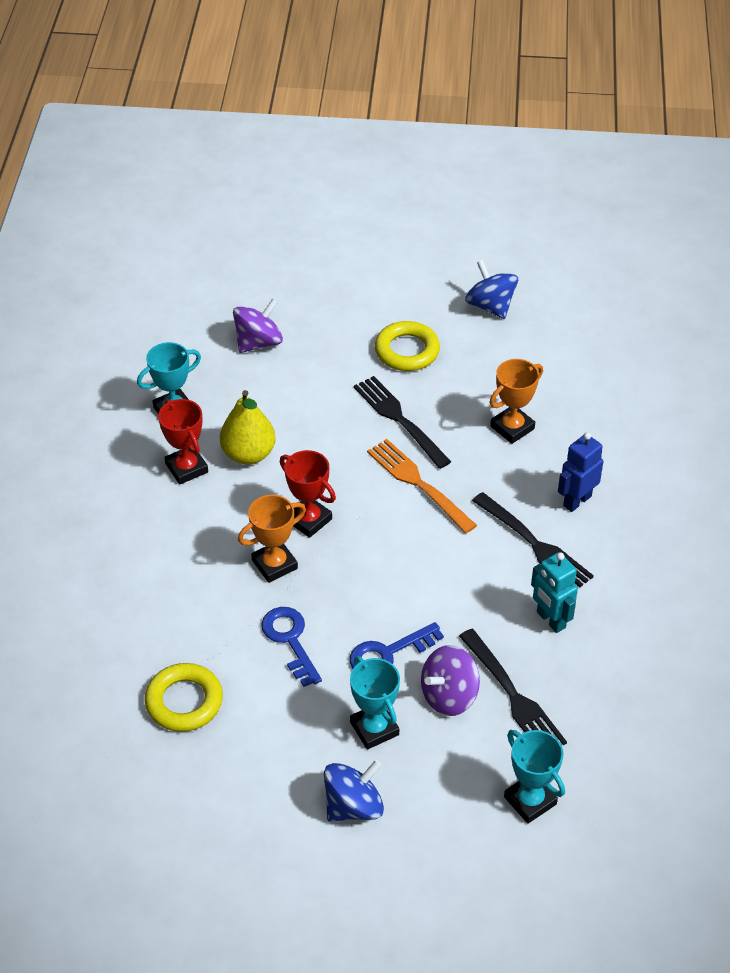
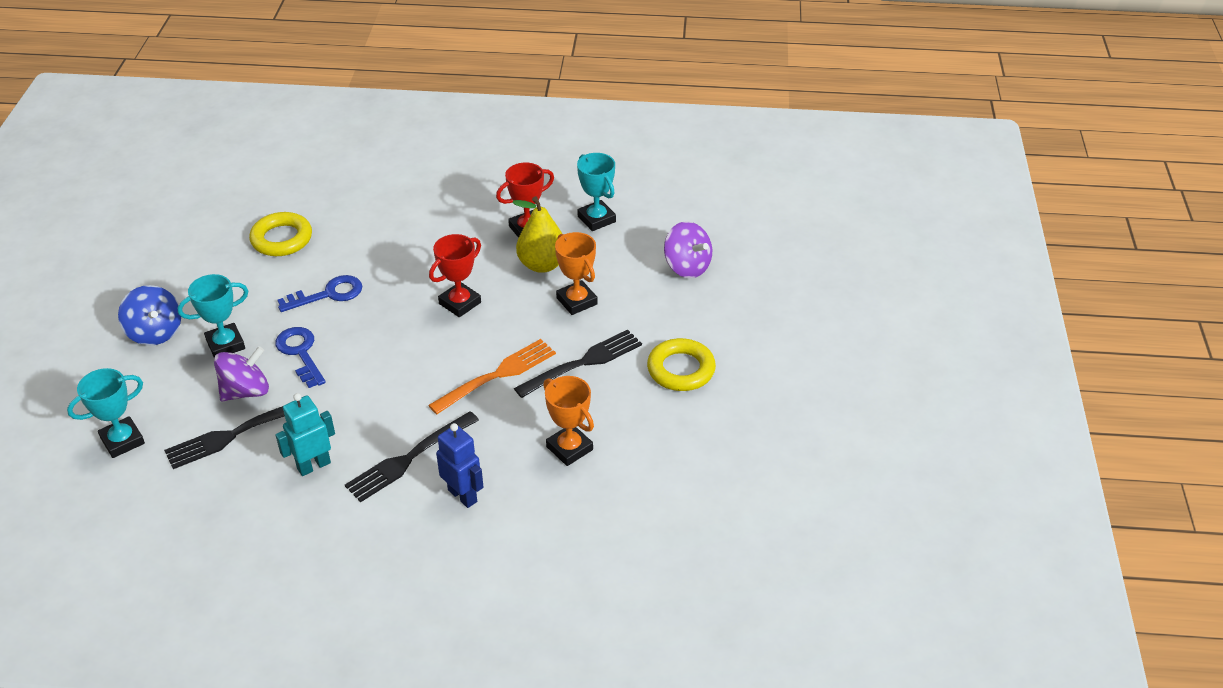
camera: 90 degrees right, 5 degrees down
(274, 564) = (411, 283): orange trophy -> orange trophy (576, 301)
(449, 695) = (246, 391): purple spinning top -> purple spinning top turned 90 degrees clockwise
(490, 306) = (756, 438): blue spinning top -> none

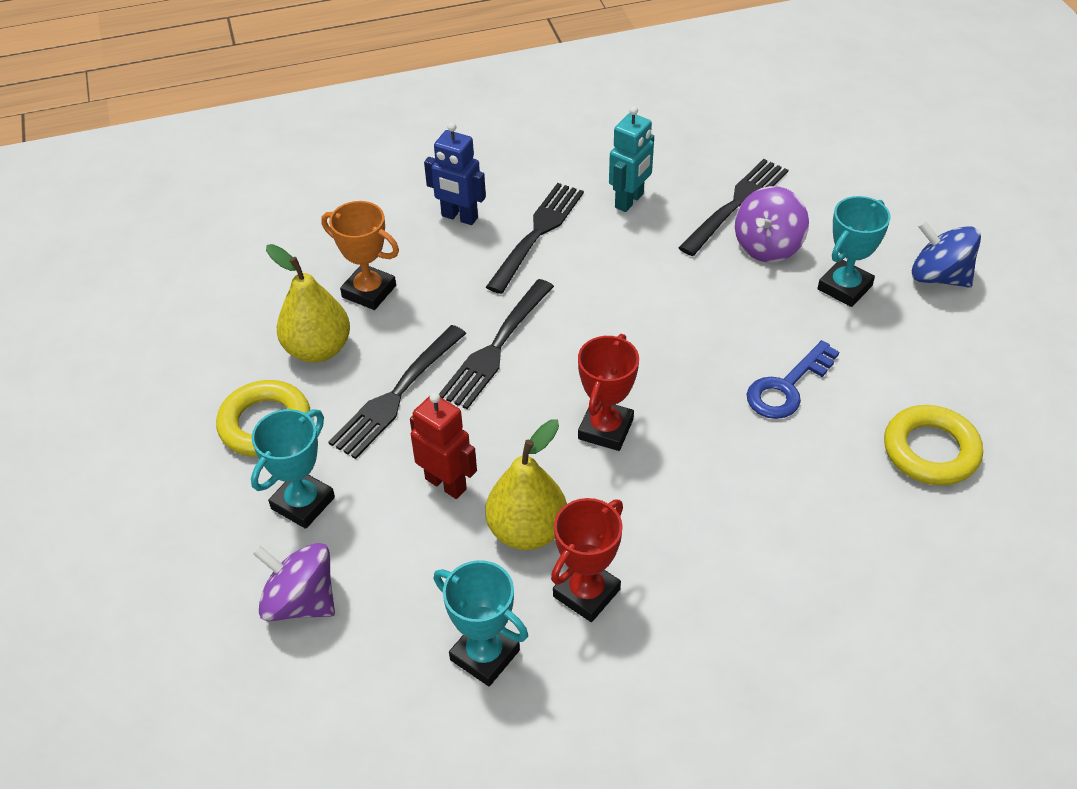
camera: 160 degrees right, 5 degrees up
(122, 441) = (839, 169): turquoise trophy -> turquoise trophy (303, 503)
(300, 353) = (749, 303): blue key -> none
(496, 376) = (497, 346): orange fork -> black fork
(576, 301) = (446, 483): orange trophy -> red robot
(626, 412) = (318, 349): none -> yellow pear

